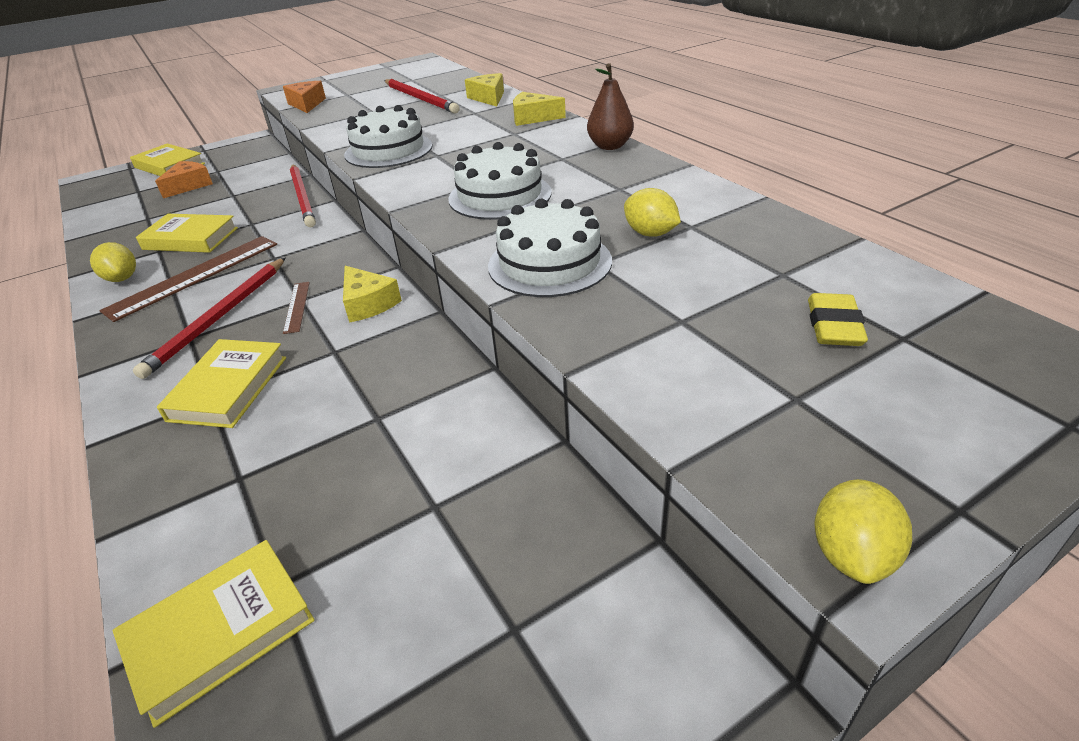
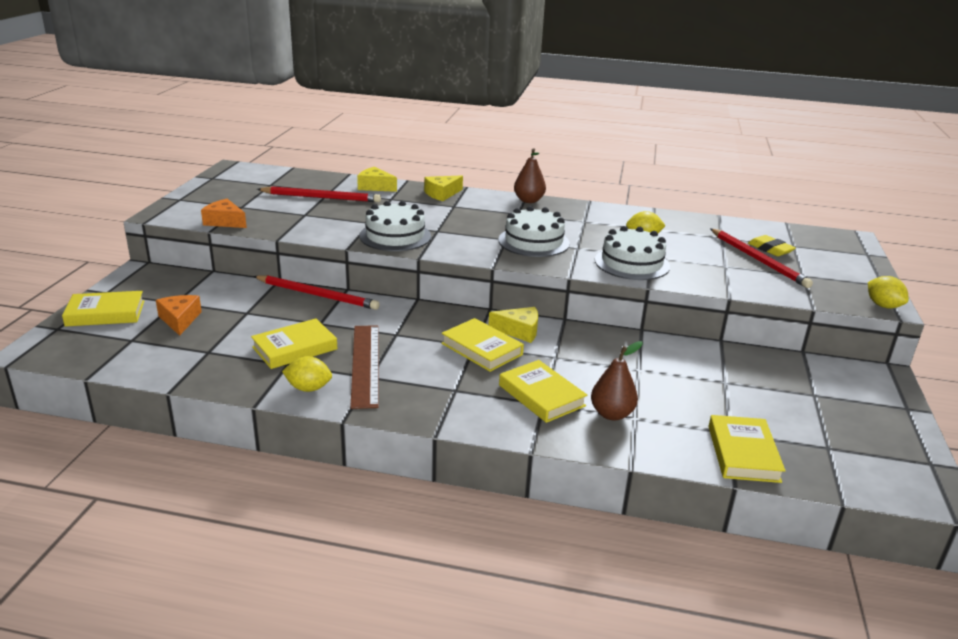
camera: 50 degrees left, 10 degrees down
(219, 318) = (447, 374): red pencil -> red pencil (758, 260)
(231, 456) = (611, 414): none -> brown pear
(297, 306) = (481, 349): brown ruler -> yellow book

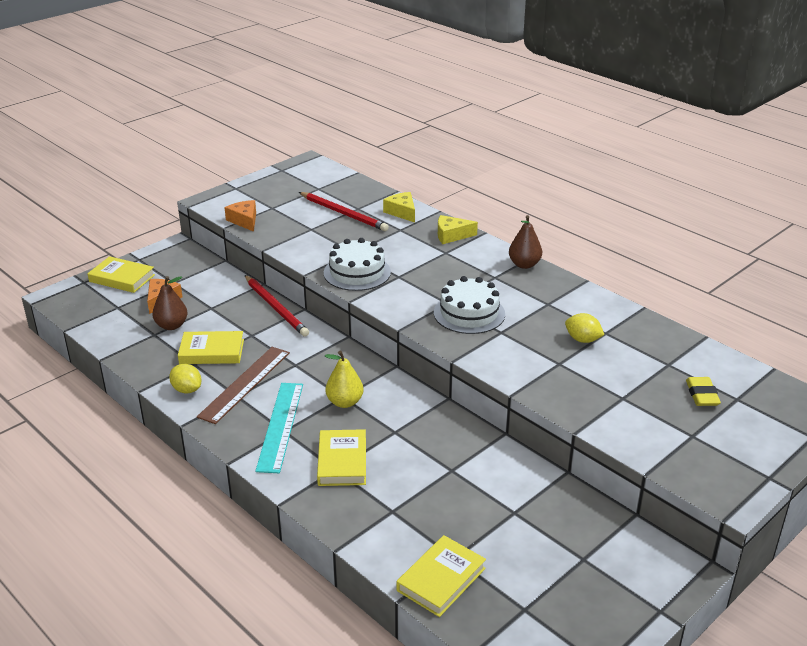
camera: 35 degrees right, 5 degrees up
(446, 387) = (280, 426): none -> turquoise ruler
(481, 349) = (345, 402): yellow book -> yellow pear
(519, 331) = (395, 396): yellow cheese -> none
(611, 414) = (377, 500): brown pear -> brown pear (171, 325)
(632, 263) = (530, 365): white cake -> none
(758, 260) = (668, 403): red pencil -> none
(883, 306) = (729, 499): yellow lemon -> none

